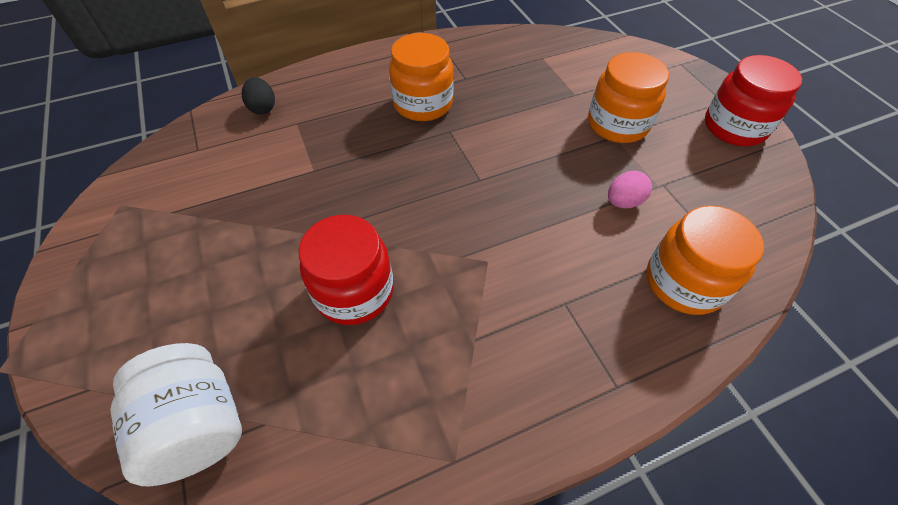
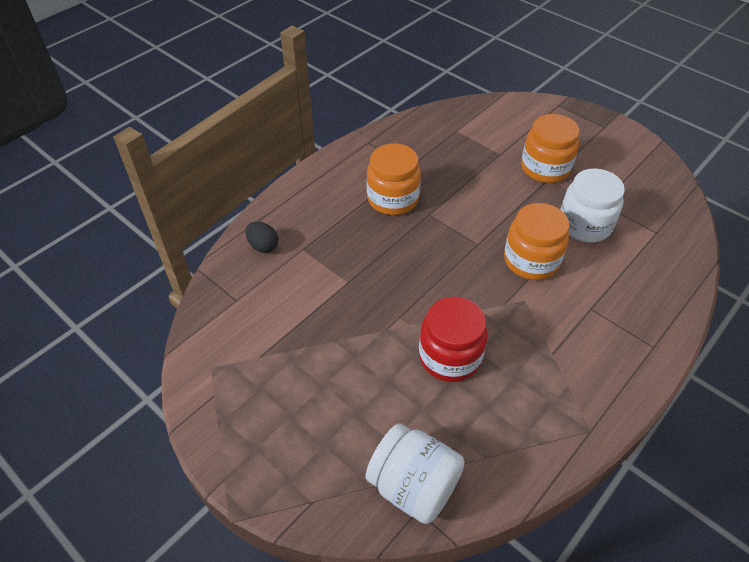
camera: 25 degrees left, 5 degrees down
(623, 202) = (584, 225): pink egg -> white jar
(684, 282) = (653, 266): orange jar -> orange jar (531, 260)
(734, 127) = (622, 145): red jar -> none

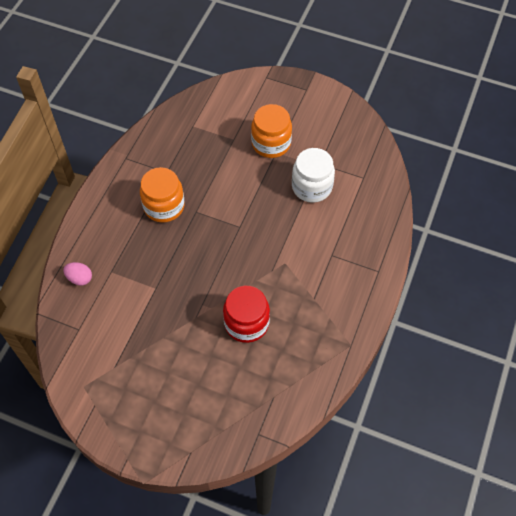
camera: 20 degrees left, 10 degrees up
(263, 246) = (80, 278): black egg -> pink egg
(413, 486) = (251, 420): white jar -> none
(531, 260) = (281, 229): orange jar -> none

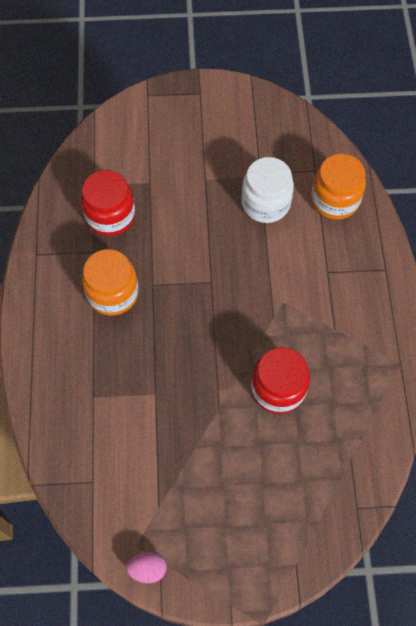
camera: 25 degrees left, 5 degrees up
(80, 278) = (61, 421): pink egg -> pink egg (147, 569)
(192, 152) = (110, 216): none -> red jar
(271, 143) = (194, 171): orange jar -> orange jar (335, 200)

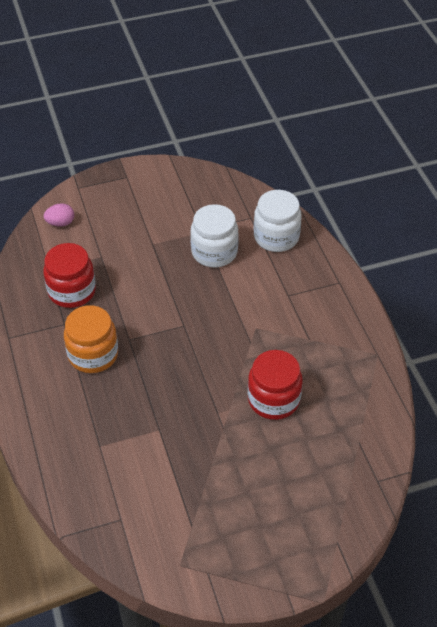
camera: 15 degrees left, 15 degrees down
(147, 569) = (197, 582): pink egg -> pink egg (60, 223)
(335, 200) = (276, 237): orange jar -> white jar

